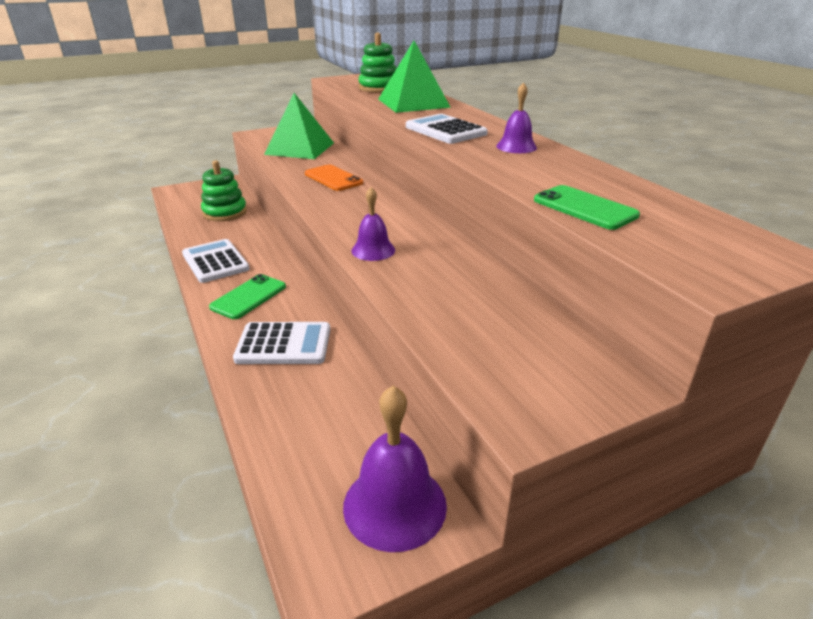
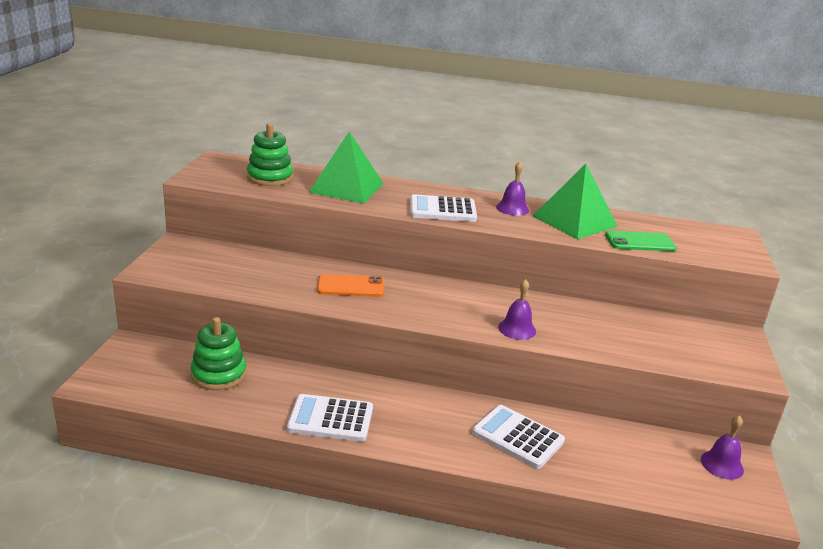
camera: 55 degrees left, 5 degrees down
(248, 297) = (423, 426): green phone -> none
(284, 344) = (517, 437): white calculator -> white calculator turned 90 degrees counterclockwise
(299, 148) = (242, 269): green pyramid -> green pyramid (574, 221)
(394, 505) = (722, 464): purple bell -> purple bell, size x0.61

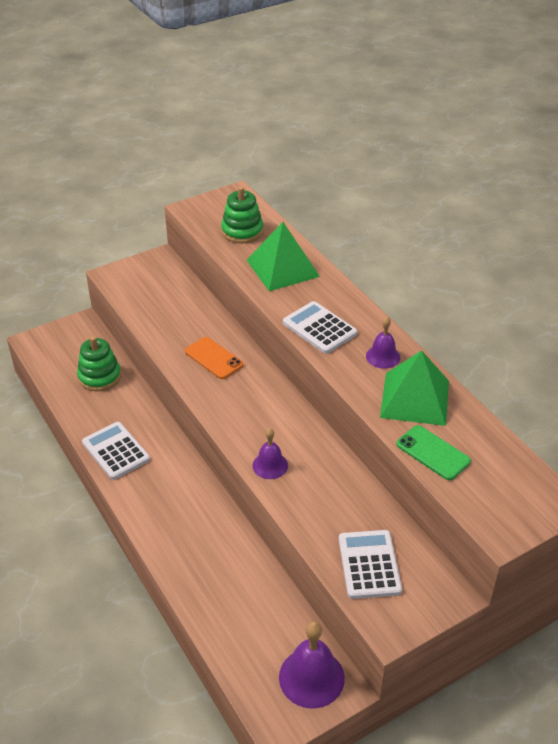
camera: 50 degrees right, 15 degrees up
(517, 437) = (204, 546): white calculator -> white calculator (369, 564)
(722, 464) = (311, 677): purple bell -> purple bell, size x1.65

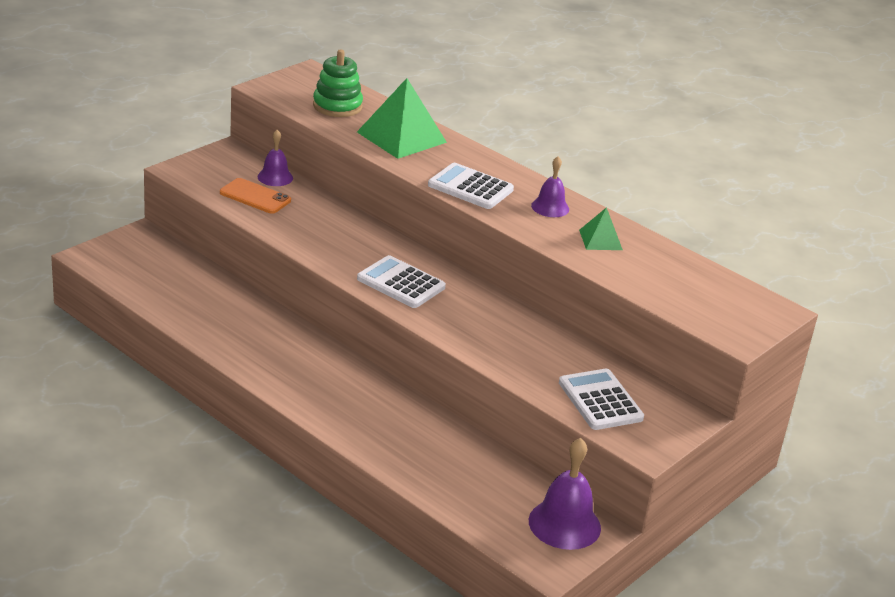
camera: 20 degrees left, 10 degrees down
(99, 377) = (191, 284): green stacking toy -> none
(116, 451) = (248, 352): white calculator -> white calculator (401, 283)
(214, 358) = (343, 239): orange phone -> orange phone (255, 196)
(270, 465) = (455, 329): purple bell -> purple bell (275, 177)
(414, 398) = (600, 240): green pyramid -> green pyramid, size x0.53
(433, 453) = (640, 282): green phone -> none

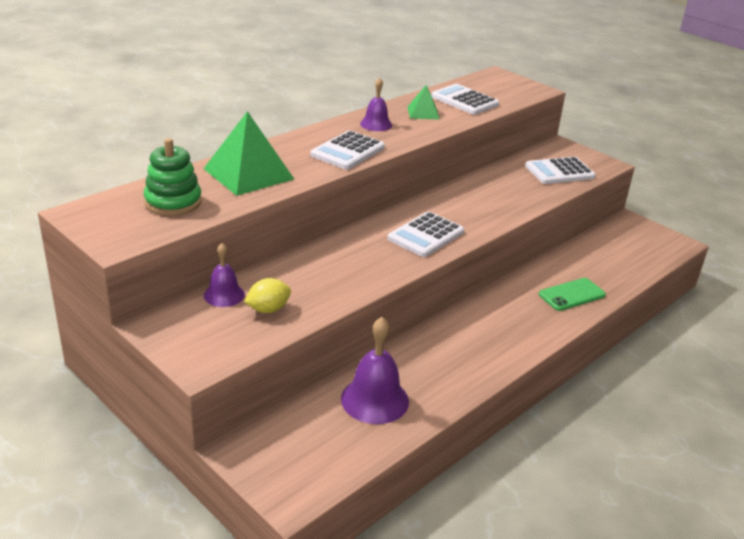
camera: 85 degrees left, 0 degrees up
(255, 196) = (268, 309): orange phone -> yellow lemon
(391, 441) = (572, 295): none -> green phone
(564, 524) = (632, 232): purple bell -> purple bell (375, 400)
(658, 273) = (464, 100): none -> white calculator

